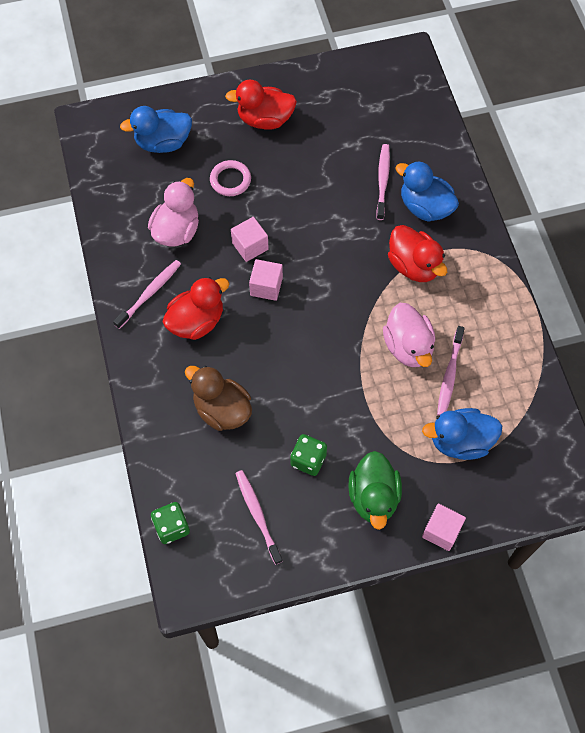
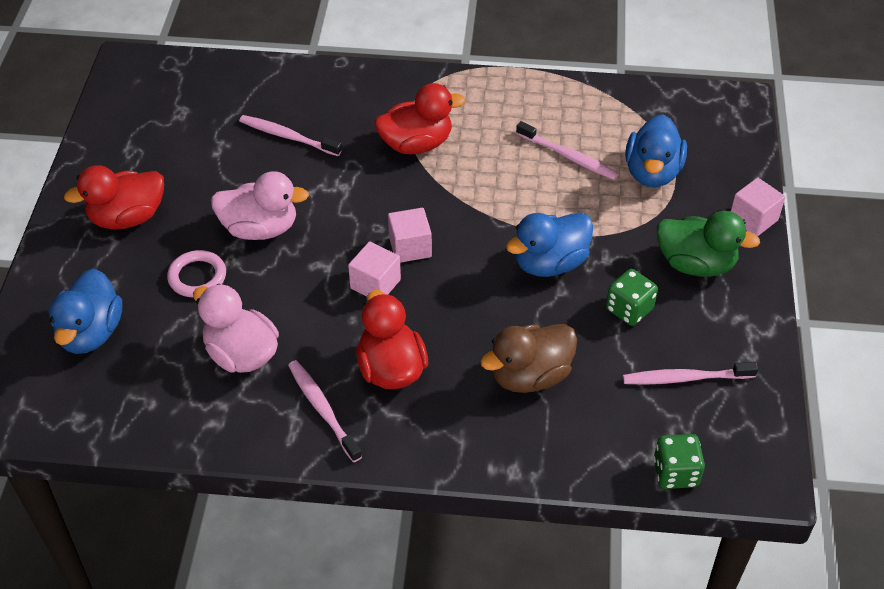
camera: 70 degrees left, 15 degrees down
(250, 246) = (308, 284): pink cube -> pink cube (410, 247)
(265, 119) = (127, 217): red duck -> red duck turned 45 degrees clockwise
(408, 347) = (518, 179): pink duck -> pink duck (260, 228)
(425, 207) = (344, 112): blue duck -> blue duck (550, 263)

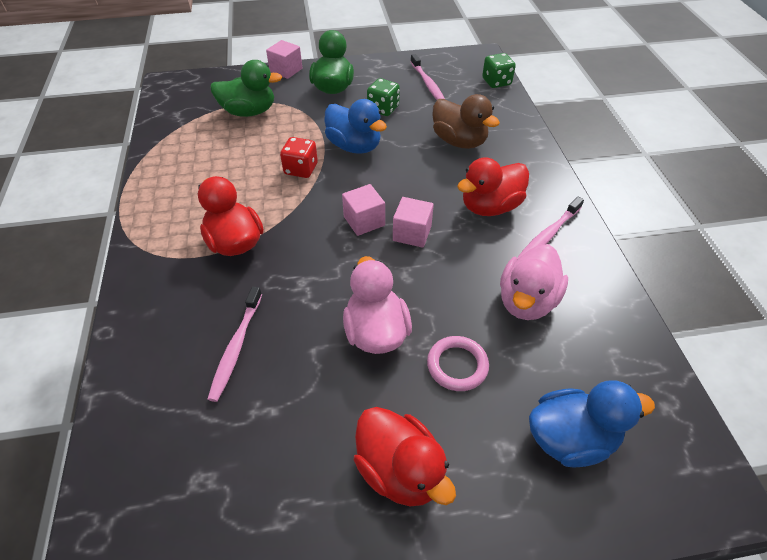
camera: 105 degrees left, 0 degrees up
(518, 207) = (301, 169): none -> red dice
(568, 157) = (238, 152): pink toothbrush -> none
(652, 172) = (249, 112): blue duck -> green duck

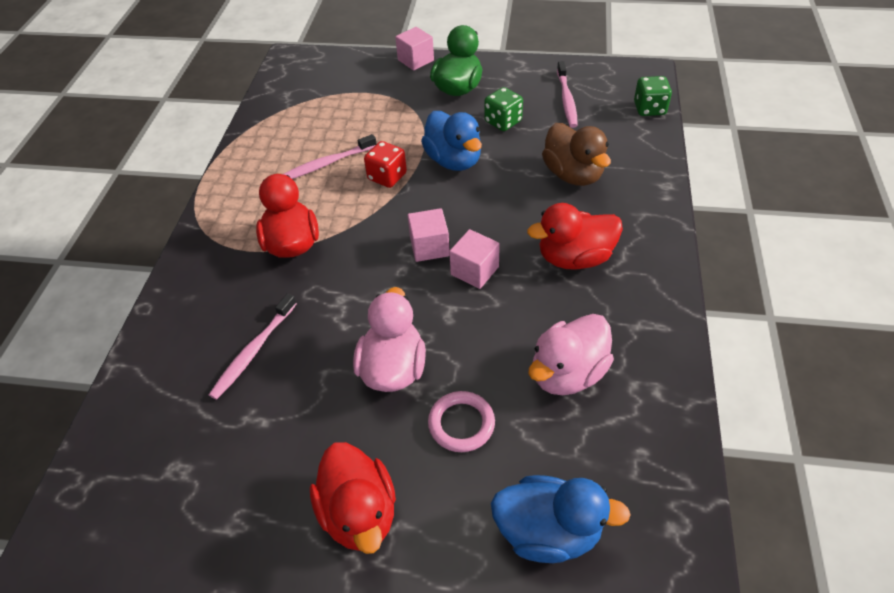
camera: 20 degrees right, 0 degrees up
(249, 112) = (359, 103): green duck -> none
(548, 235) = (626, 304): pink toothbrush -> pink toothbrush (326, 164)

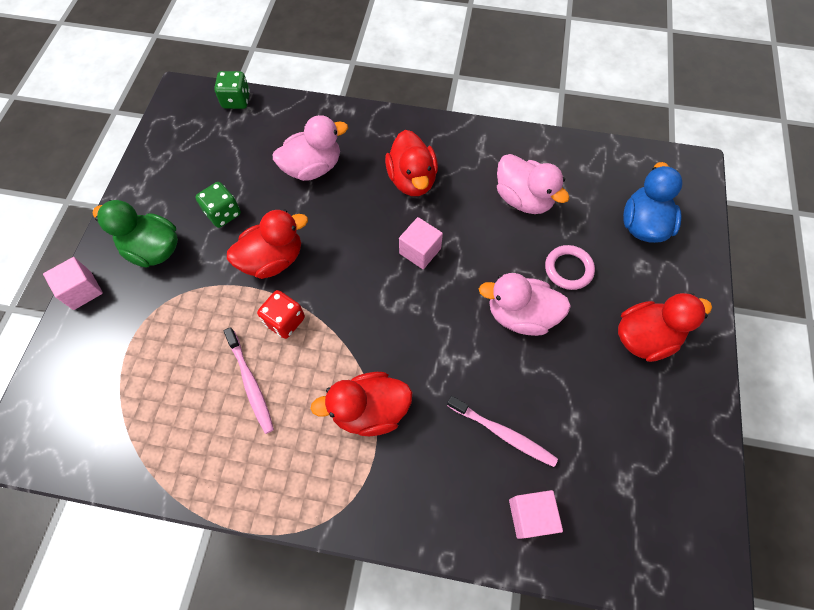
camera: 90 degrees left, 15 degrees up
(429, 247) = (388, 285): pink cube -> pink cube (530, 515)
(453, 160) = (273, 260): blue duck -> red duck
(566, 100) = (204, 158): pink toothbrush -> none
(573, 174) = (313, 168): brown duck -> pink duck

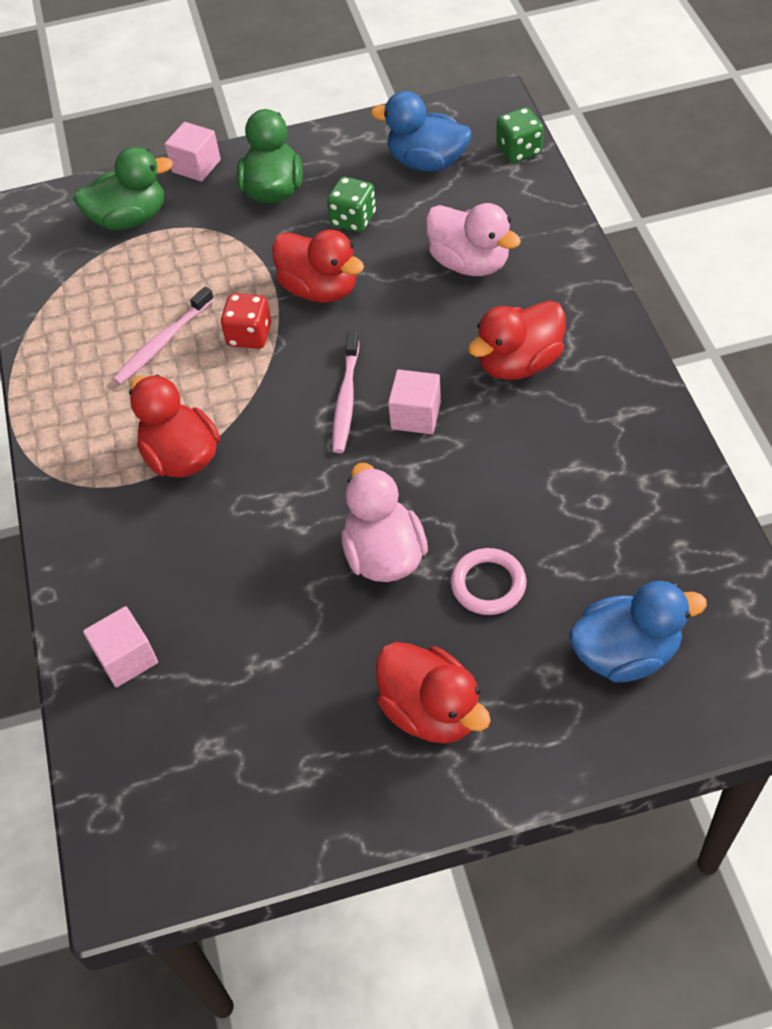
camera: 70 degrees right, 10 degrees down
(99, 360) = (130, 219): none -> green duck
(204, 151) = (427, 162): none -> blue duck
(503, 433) = (214, 594): pink toothbrush -> pink toothbrush (346, 399)
(523, 199) = (571, 492): pink duck -> none

